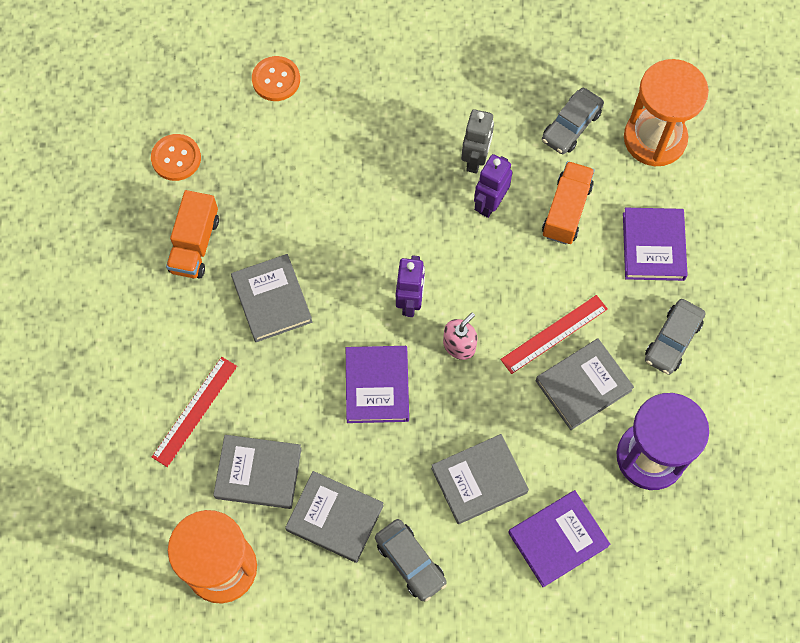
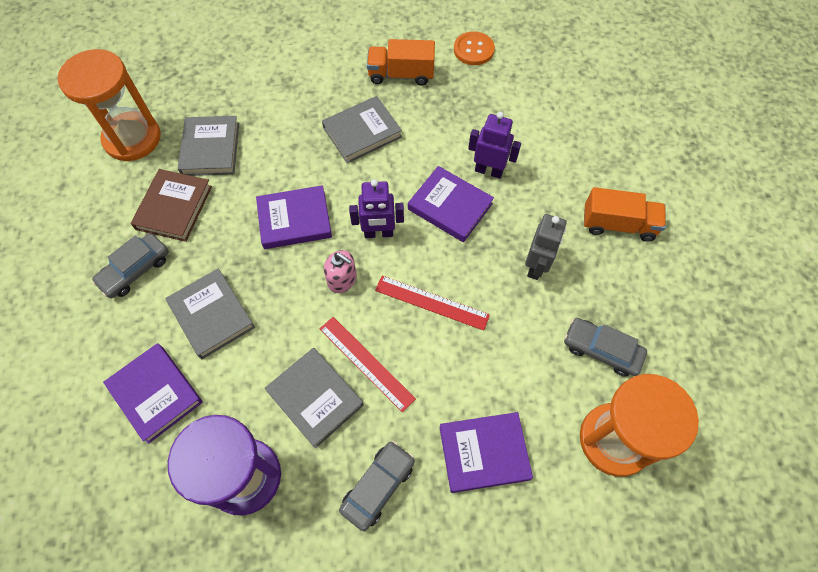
camera: 80 degrees right, 5 degrees down
(195, 411) = (260, 99): red ruler -> red ruler (431, 302)
(276, 80) = (567, 101): orange button -> none
(335, 518) = (174, 207): grey book -> brown book
(390, 225) = (450, 206): none -> purple book
(475, 160) = (536, 266): grey robot -> grey robot turned 75 degrees counterclockwise
(490, 203) = (493, 285): purple robot -> purple robot (489, 171)
(566, 210) = (503, 357): orange truck -> orange truck (618, 224)
(672, 340) = (378, 486): grey car -> grey car turned 105 degrees clockwise

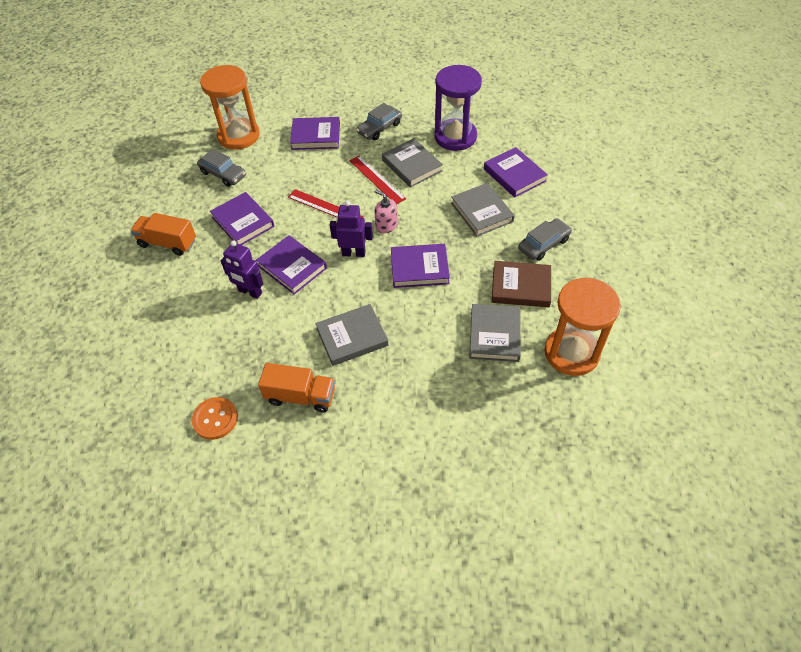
camera: 170 degrees left, 10 degrees down
(174, 207) = (521, 287): brown book -> brown book turned 75 degrees clockwise
(536, 266) = (243, 222): grey robot -> purple book

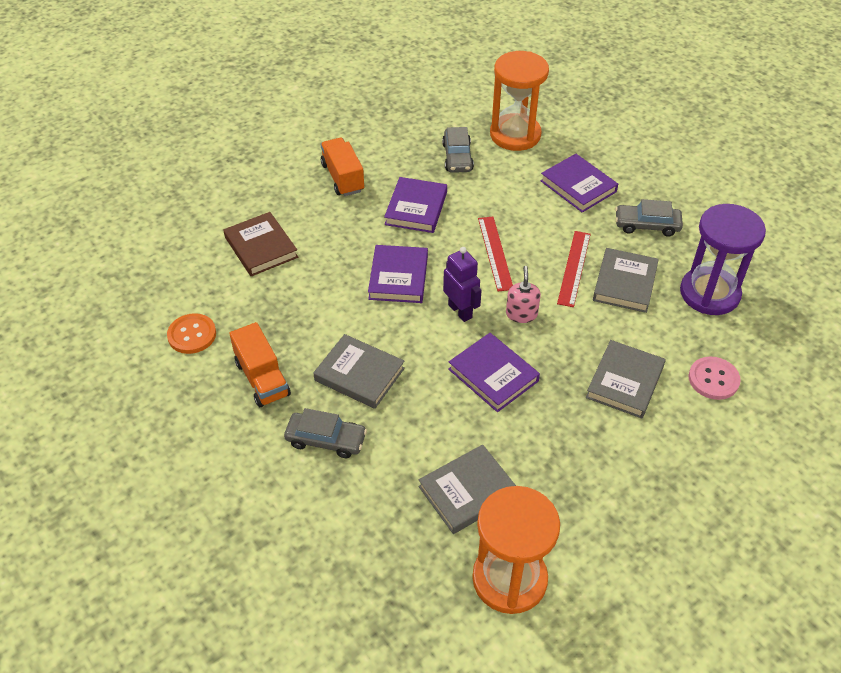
camera: 50 degrees right, 5 degrees down
(250, 292) = (342, 267): purple robot -> none
(514, 175) = (713, 379): purple book -> pink button
(521, 287) = (555, 478): brown book -> brown book (261, 247)
(543, 244) = (638, 466): grey car -> grey car (326, 440)

